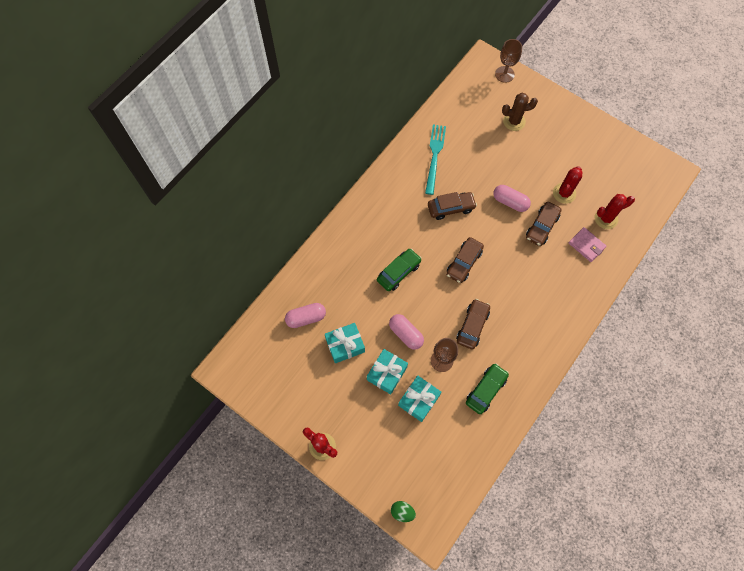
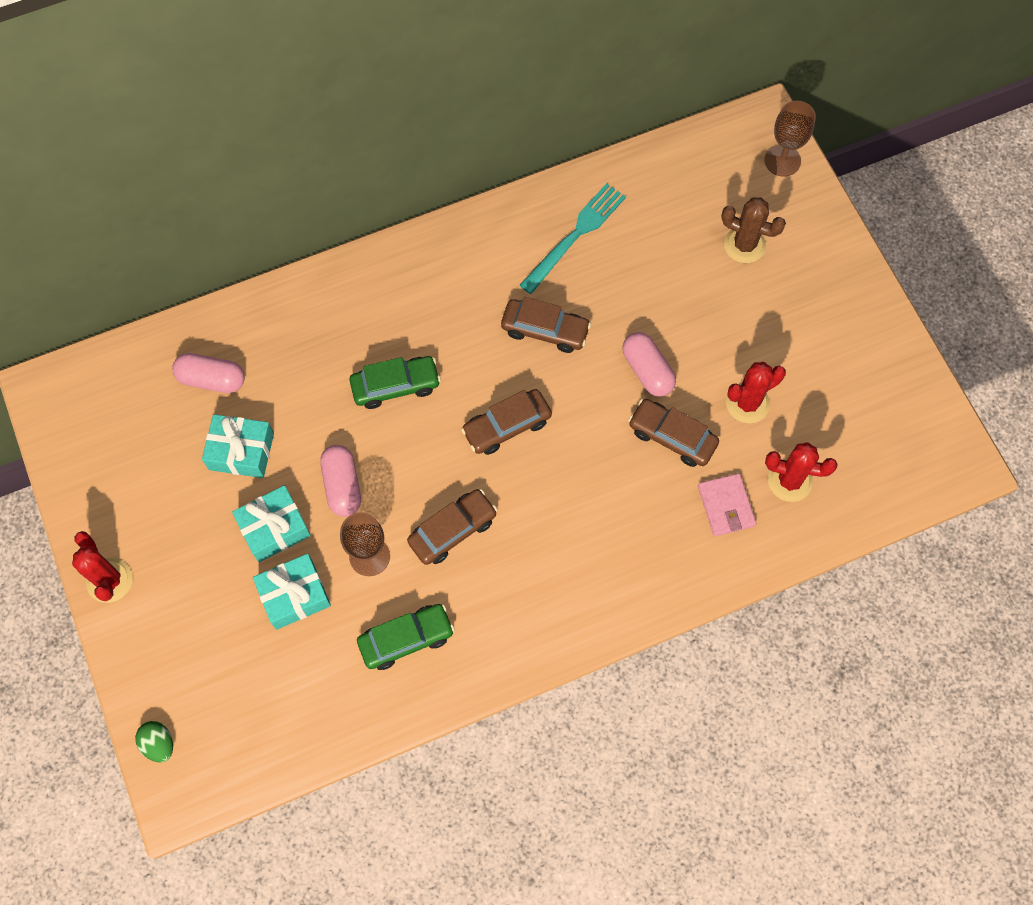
camera: 30 degrees right, 0 degrees up
(541, 227) = (672, 437): brown car -> brown car turned 60 degrees clockwise

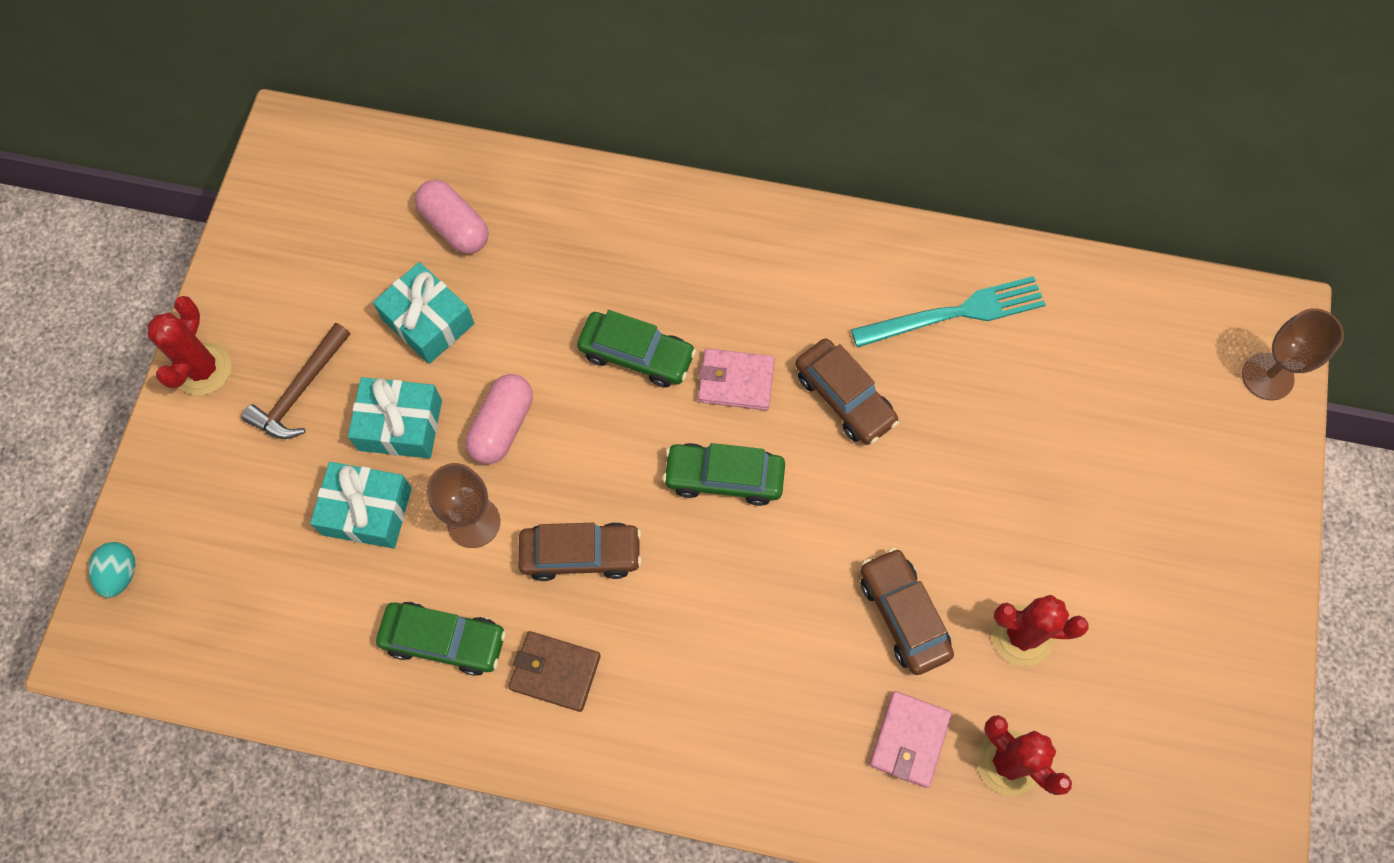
camera: 35 degrees right, 0 degrees up
(159, 744) = (121, 574): green egg -> turquoise egg
(189, 551) = (300, 391): none -> brown hammer
(471, 362) = (736, 381): none -> pink wallet
(489, 610) = (555, 672): none -> brown wallet
(507, 426) = (724, 477): brown car -> green car
(647, 370) = (929, 519): pink capsule -> none
(744, 245) = (1150, 447): brown cactus -> none

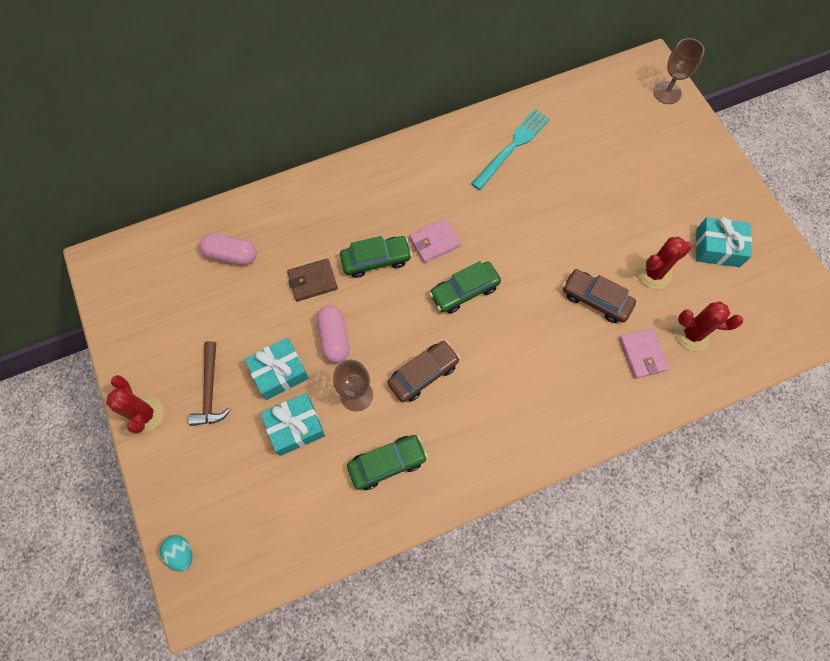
camera: 35 degrees left, 0 degrees up
(428, 321) = (253, 311): turquoise gift -> turquoise gift (717, 248)
(555, 672) = (455, 440): brown wallet -> brown wallet (312, 281)
(844, 398) = (492, 217): brown car -> none

